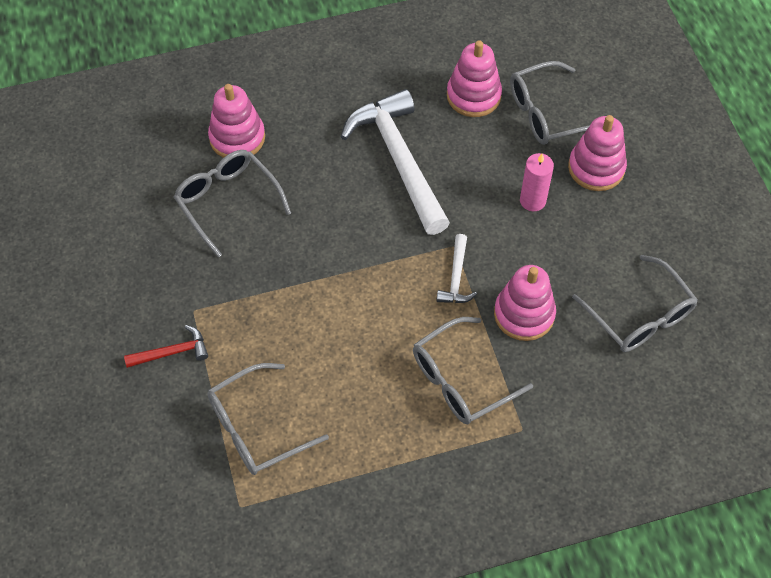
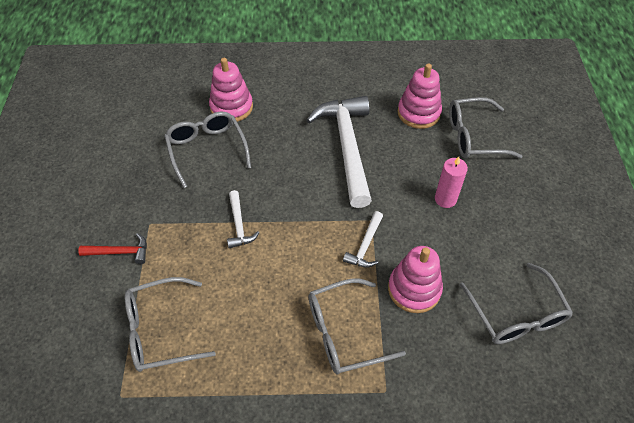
camera: 15 degrees right, 5 degrees down
(302, 287) = (239, 225): none -> white hammer
(596, 168) = (504, 185): pink stacking toy -> none

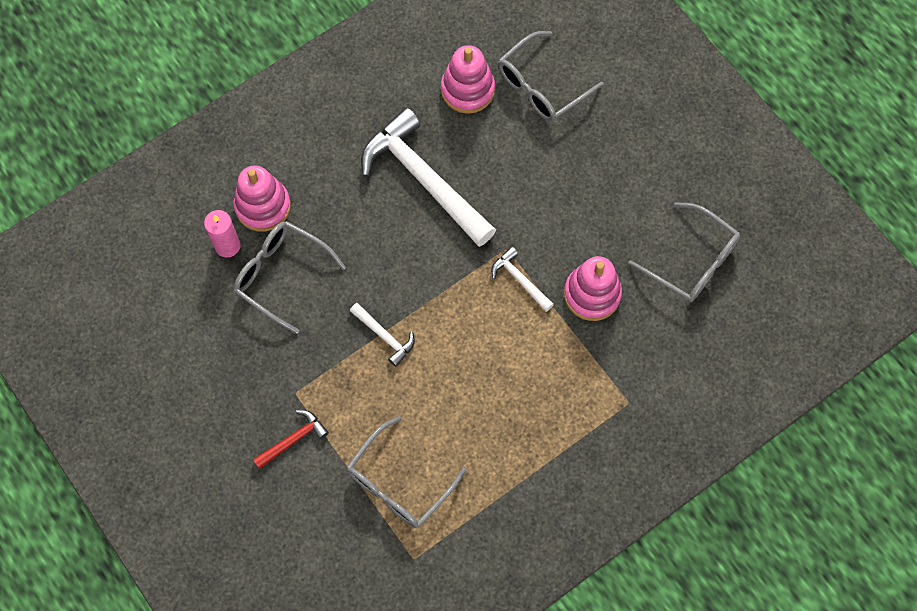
camera: 35 degrees left, 15 degrees up
(344, 333) = (559, 376): grey glasses -> none
(365, 246) = (519, 279): white hammer -> white hammer turned 150 degrees clockwise
(445, 199) = (560, 180): pink candle -> pink candle (227, 245)

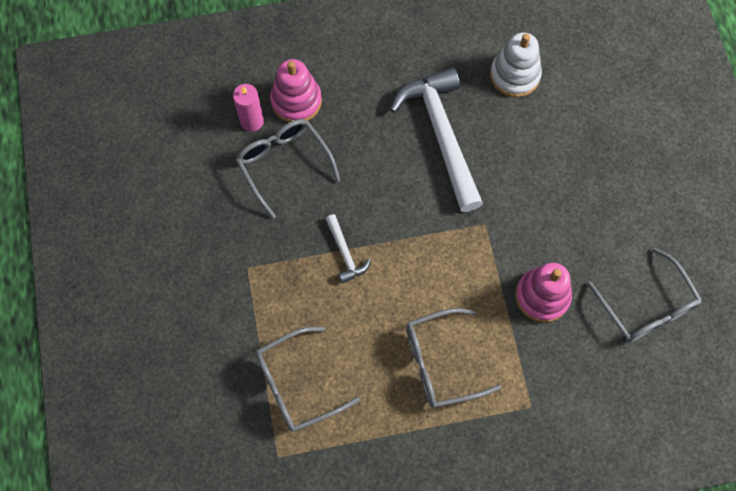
camera: 25 degrees right, 0 degrees up
(293, 439) = (227, 306): red hammer -> none
(467, 90) = (514, 75): pink stacking toy -> white stacking toy
(519, 279) = (484, 255): white hammer -> none
(541, 86) = (580, 98): grey glasses -> grey glasses (440, 363)

